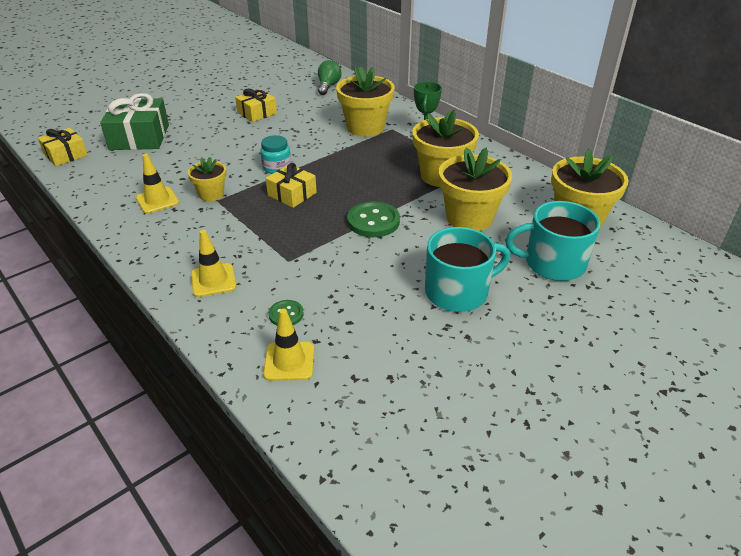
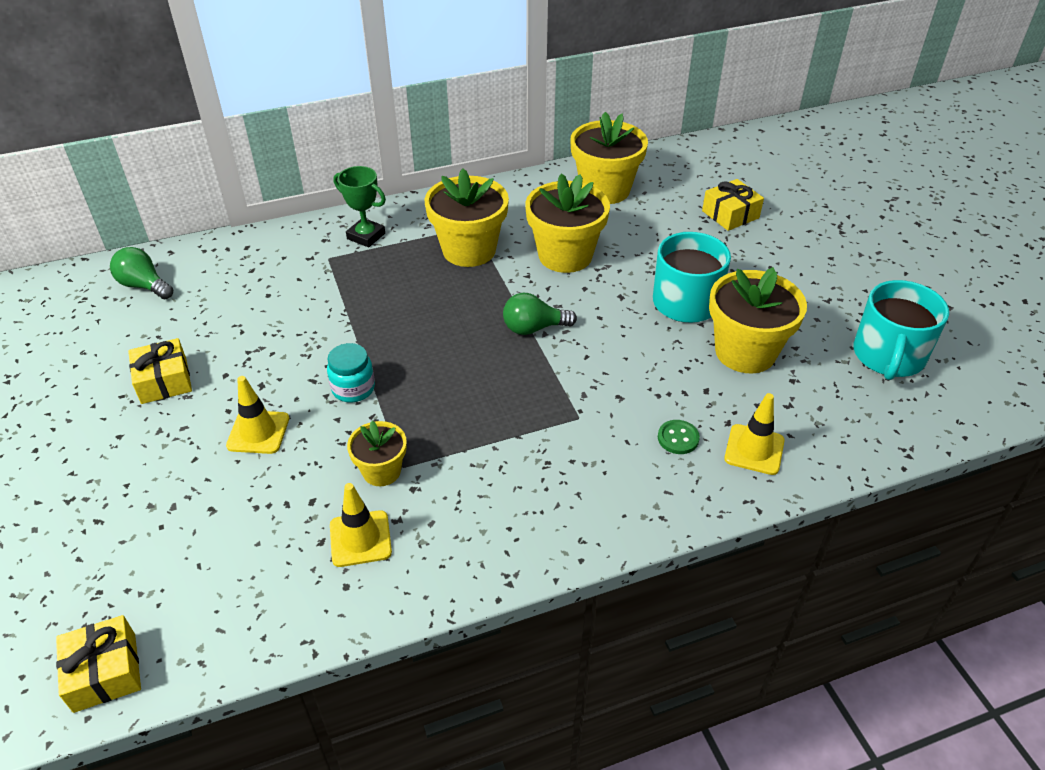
camera: 70 degrees left, 5 degrees up
(139, 137) = (124, 548): green gift -> none
(213, 280) = (590, 495): yellow traffic cone -> yellow traffic cone (258, 432)
(292, 194) = (432, 386): yellow gift -> yellow gift (730, 214)
(365, 127) = (305, 280): yellow flower pot -> yellow flower pot (745, 352)
(373, 221) = (534, 328): green button -> green light bulb
(552, 263) = (665, 228): turquoise mug -> turquoise mug (888, 356)

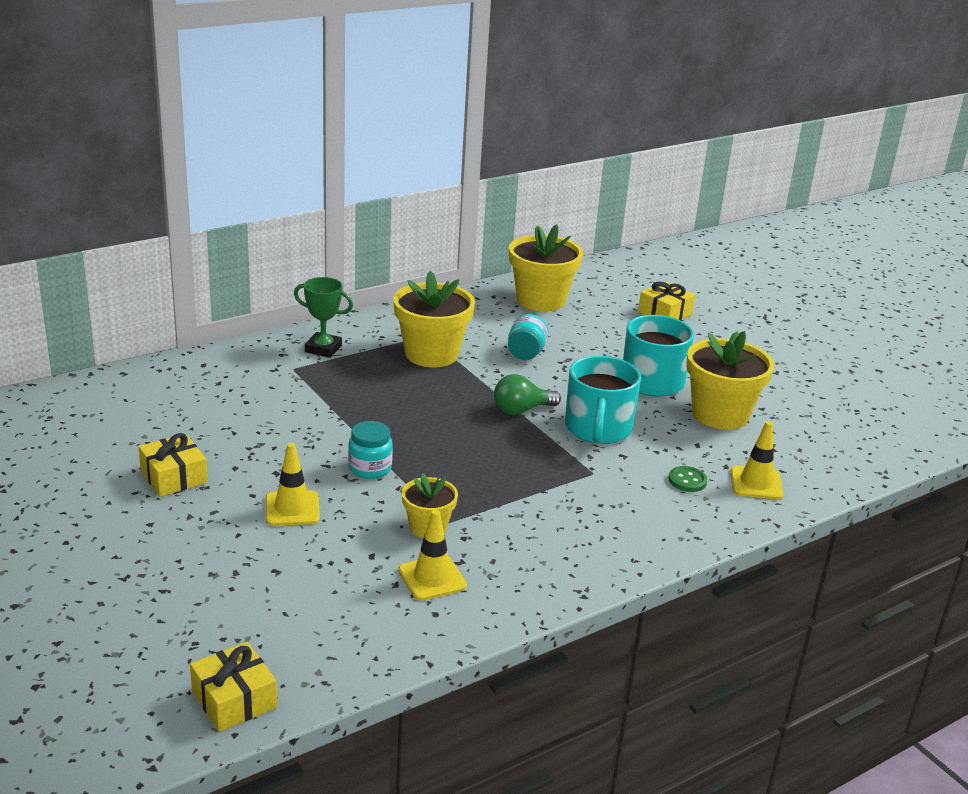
camera: 15 degrees left, 15 degrees down
(144, 286) = (110, 402): green light bulb -> none
(565, 256) = (526, 353): yellow flower pot -> turquoise jar
(888, 356) = (842, 409): turquoise mug -> turquoise mug (598, 429)

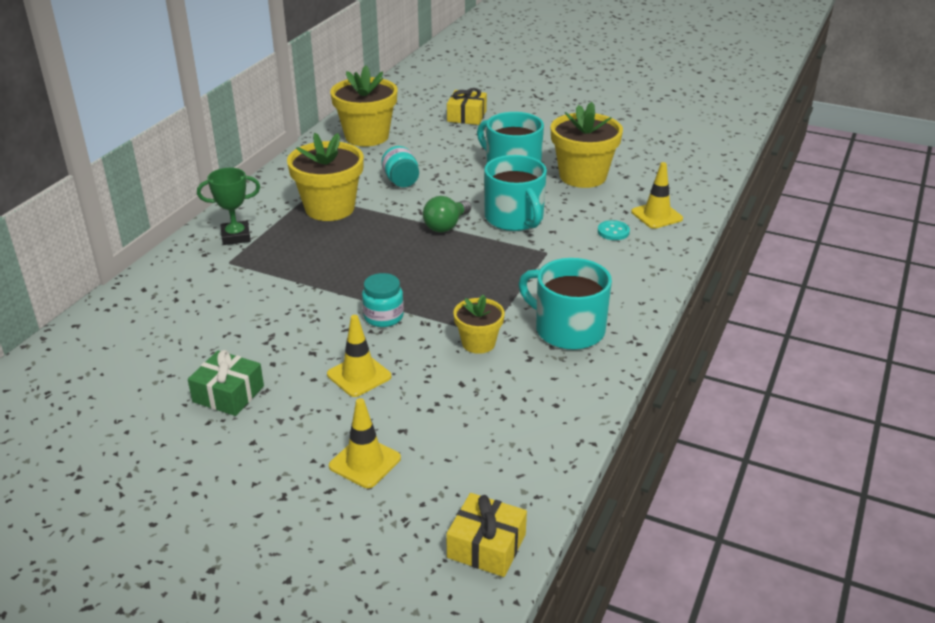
camera: 30 degrees left, 5 degrees up
(174, 477) = (228, 394): yellow gift -> green gift
(432, 578) = (524, 379): yellow traffic cone -> yellow traffic cone (365, 462)
(527, 552) = (567, 329): none -> turquoise mug
(687, 480) = (613, 232): green button -> turquoise button

